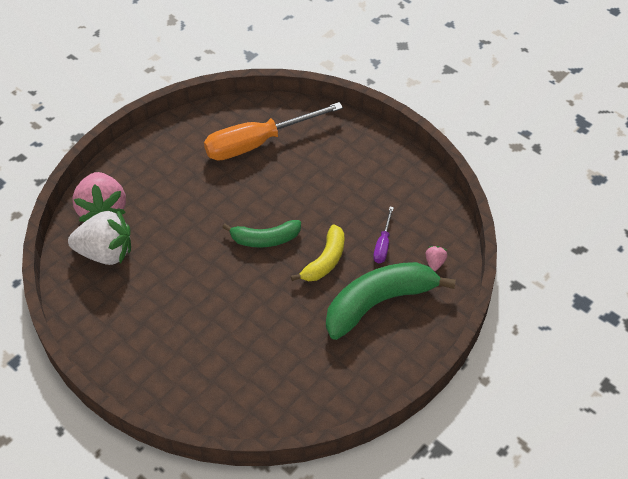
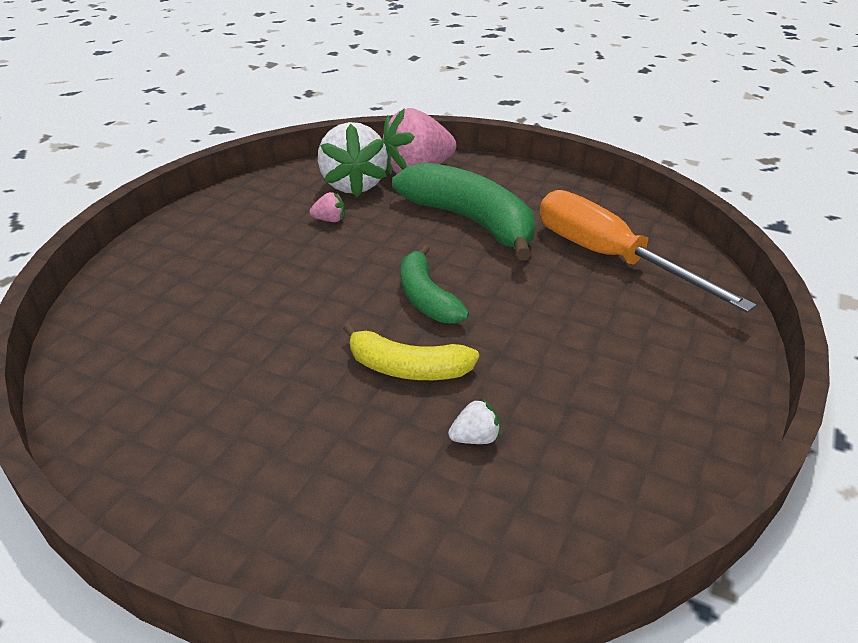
camera: 75 degrees right, 15 degrees down
(378, 303) = (332, 456): green banana -> green banana (471, 221)
(383, 244) = (475, 438): purple screwdriver -> white strawberry
(434, 263) = (461, 533): pink strawberry -> pink strawberry (330, 220)

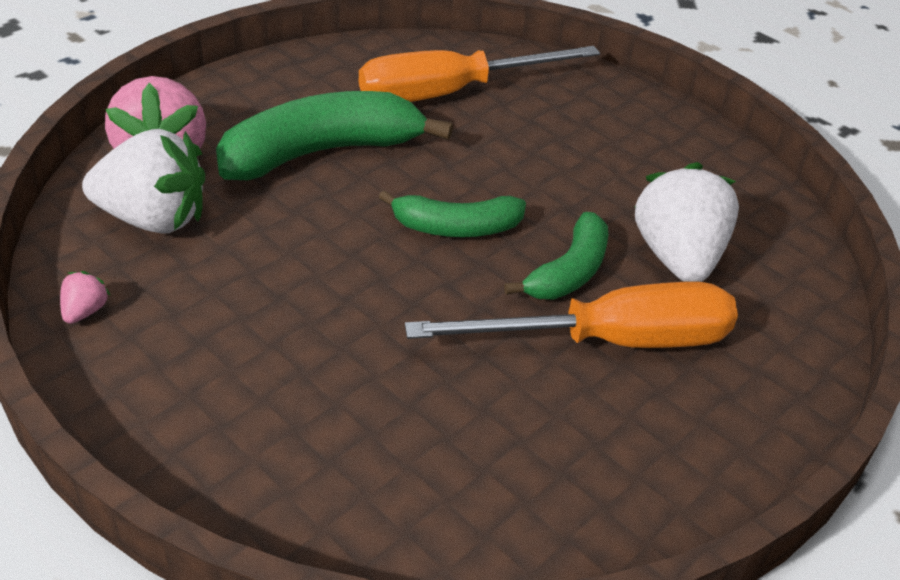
camera: 75 degrees left, 5 degrees up
(326, 407) = (607, 341): none -> orange screwdriver
(330, 220) = (235, 261): pink strawberry -> pink strawberry (85, 311)
(407, 368) = (569, 272): yellow banana -> green banana
(475, 438) = (677, 257): white strawberry -> white strawberry, size x2.45

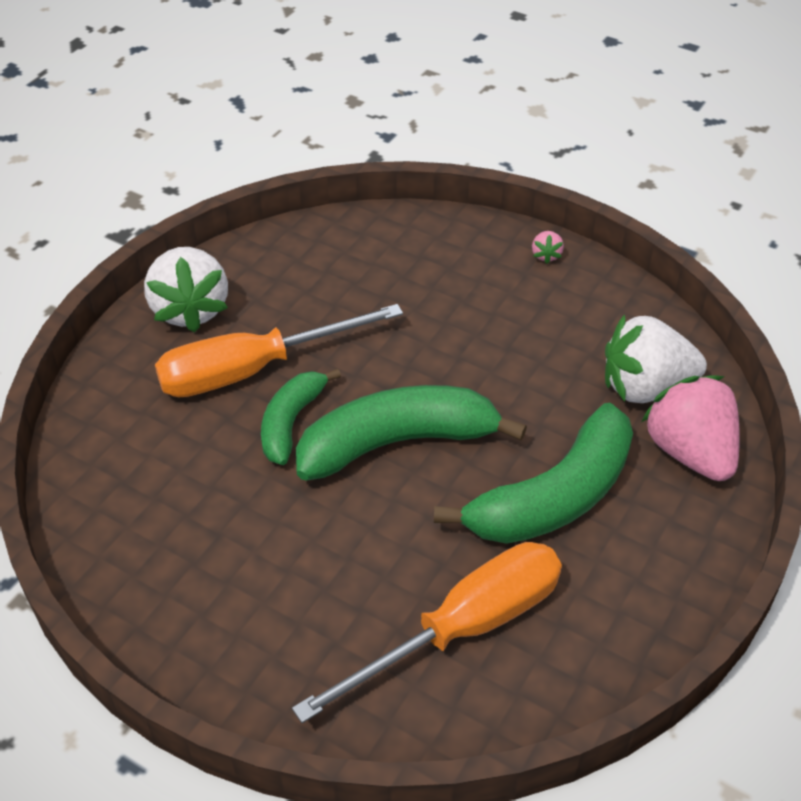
camera: 170 degrees right, 5 degrees up
(85, 311) = (631, 306): pink strawberry -> pink strawberry (546, 255)
(456, 227) = (397, 442): green banana -> green banana, size x1.71
(677, 257) = (196, 461): white strawberry -> white strawberry (190, 309)

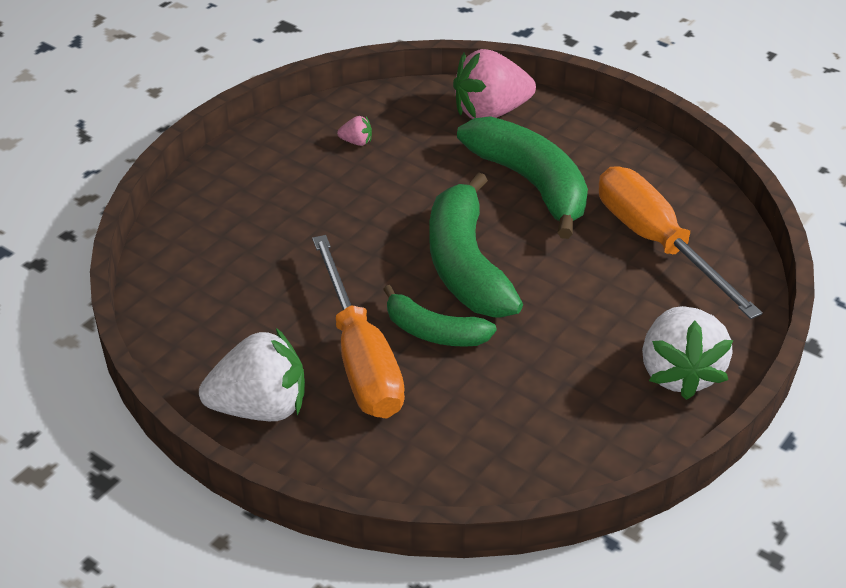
camera: 85 degrees left, 5 degrees down
(546, 255) = (244, 157): pink strawberry -> pink strawberry (356, 142)
(645, 387) = (420, 124): white strawberry -> white strawberry (679, 372)

